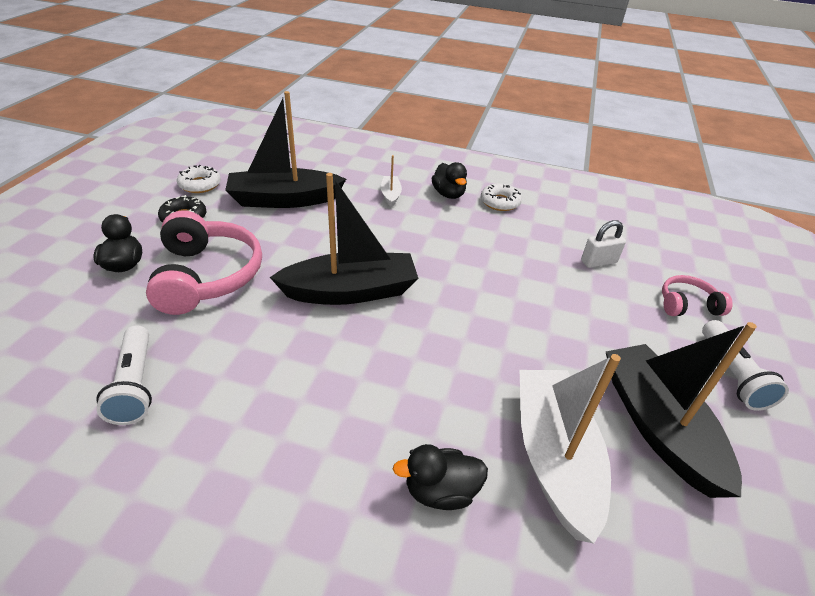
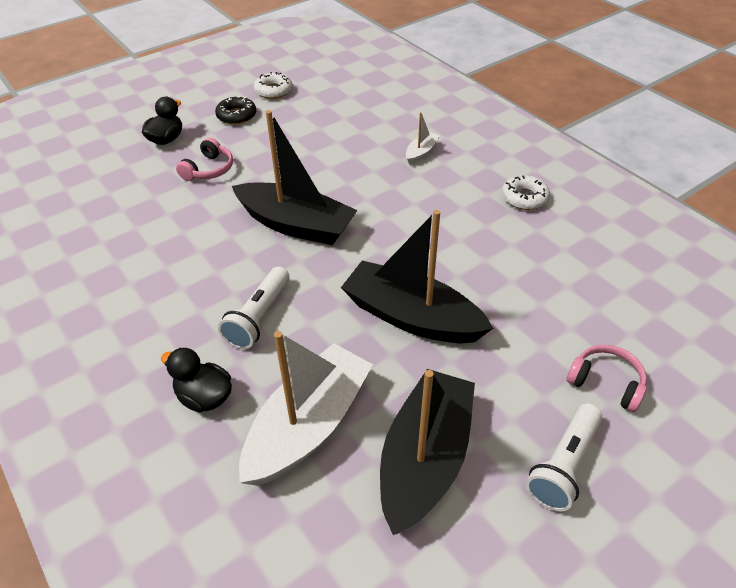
camera: 40 degrees right, 5 degrees up
(135, 384) = (100, 227): white flashlight -> white flashlight (259, 317)
(207, 276) = (209, 169): pink headphones -> pink headphones, size x0.52
(284, 200) = (324, 126): black boat -> black boat (411, 317)
(448, 194) = (479, 171): black duck -> none
(598, 262) = (559, 298): white padlock -> none

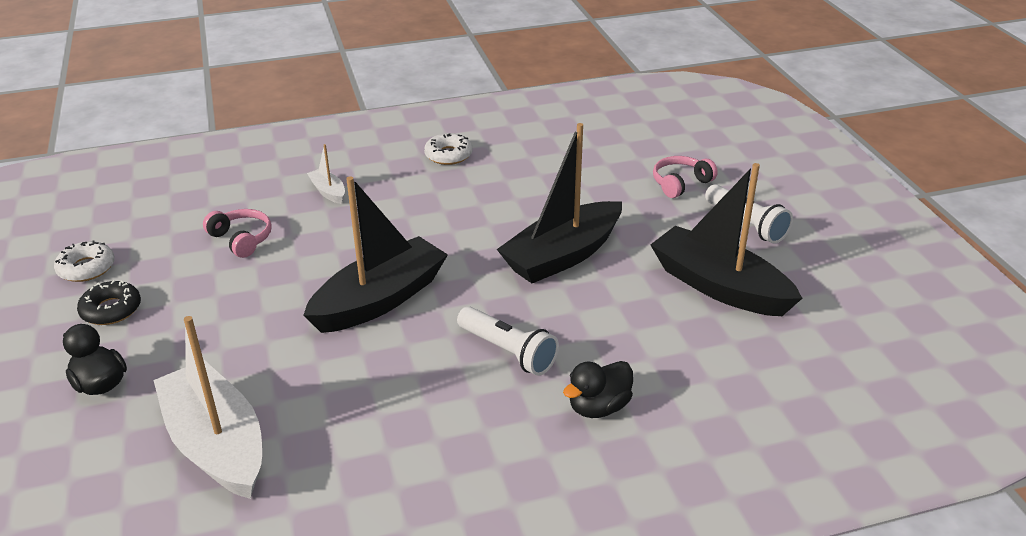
camera: 70 degrees left, 10 degrees down
(209, 169) = (212, 352): pink headphones -> pink headphones (241, 239)
(308, 426) = (662, 343): white boat -> white boat (216, 444)

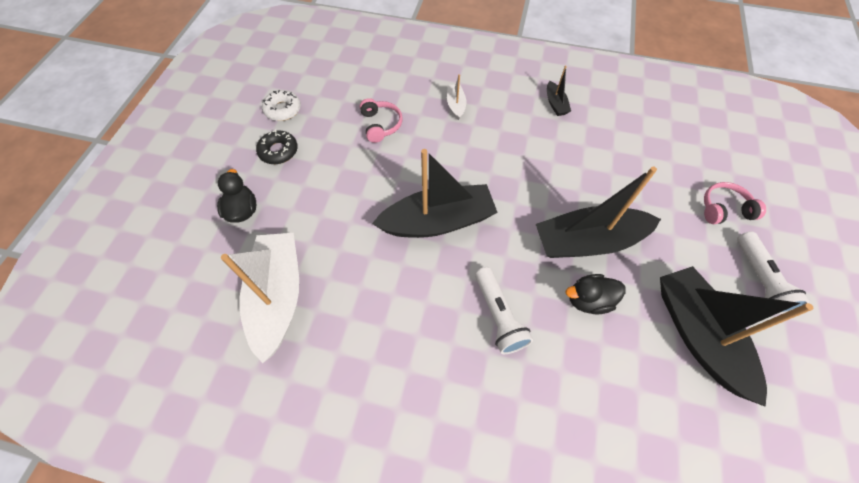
camera: 30 degrees right, 25 degrees up
(448, 155) = (555, 104): white donut -> black boat
(598, 407) = (535, 407): black duck -> black duck (588, 300)

